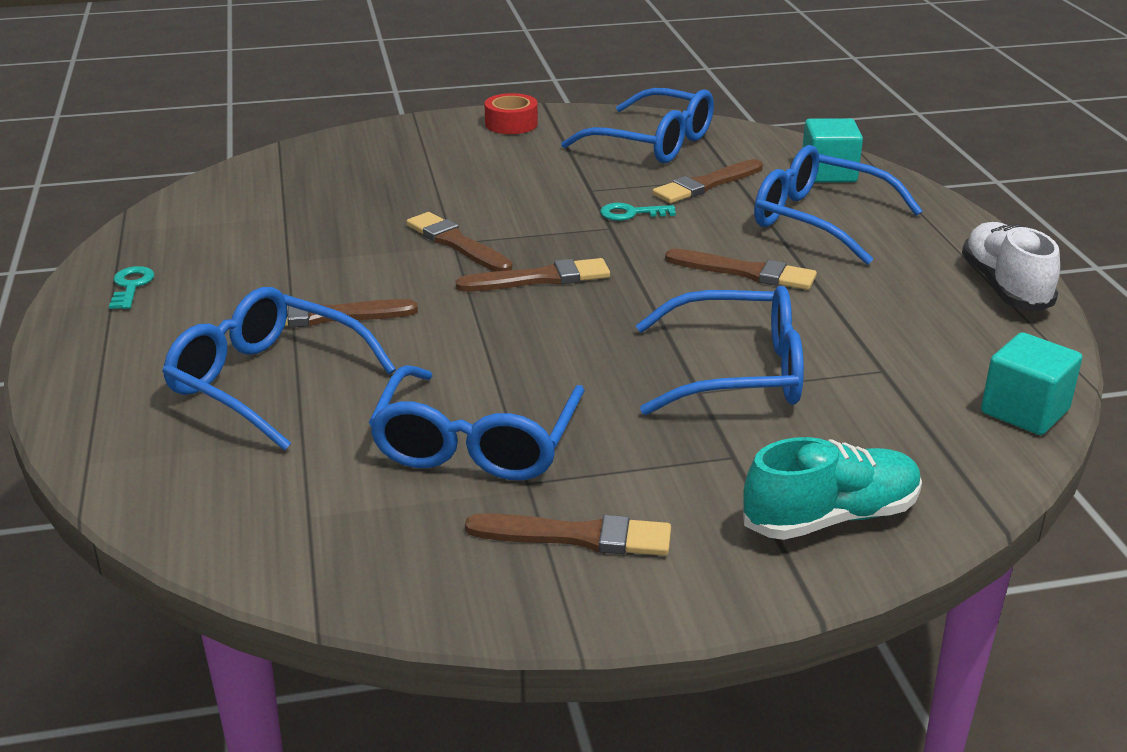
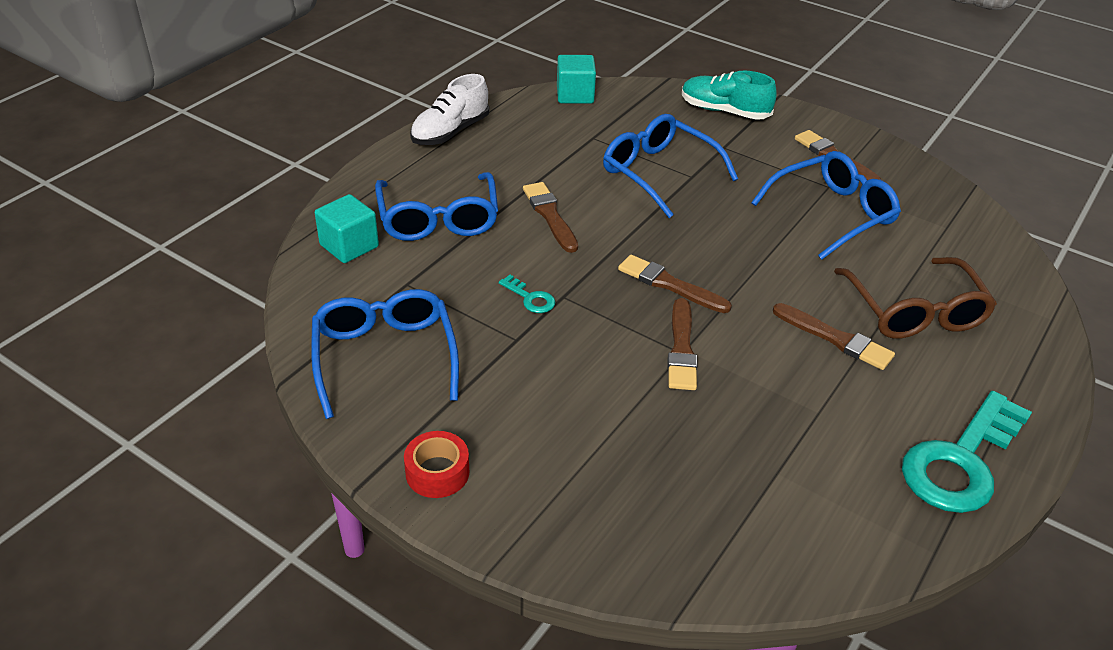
camera: 135 degrees left, 10 degrees up
(131, 286) = (960, 462): turquoise key -> turquoise key, size x2.38
(267, 382) = (914, 311): blue glasses -> brown glasses
(706, 184) = (437, 289): brown brush -> none

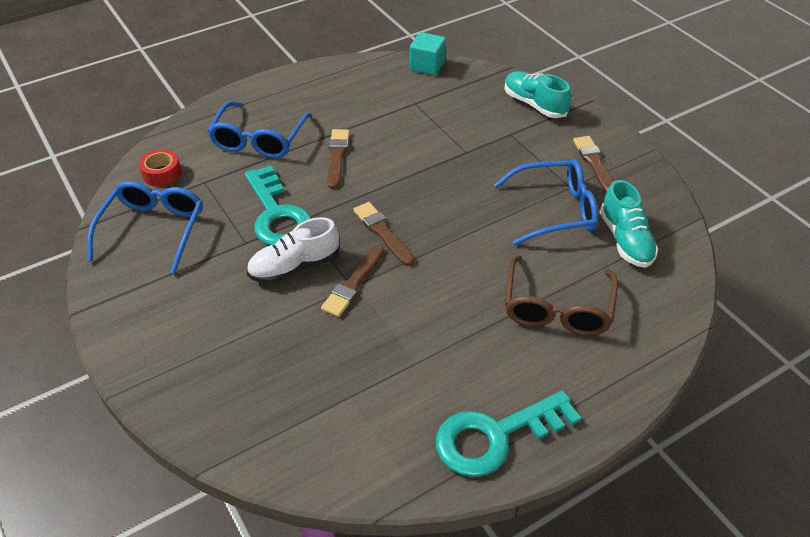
camera: 25 degrees right, 5 degrees up
(349, 246) = (187, 145): turquoise cube -> none
(437, 472) = (128, 319): red tape -> red tape (162, 173)
(450, 132) = (315, 76): white shoe -> white shoe (294, 267)
(530, 298) = (277, 215): turquoise key -> turquoise key, size x2.38
(659, 173) = (442, 143): blue glasses -> none
(835, 338) = (475, 310): brown brush -> none
(924, 225) = (625, 240): none -> turquoise shoe

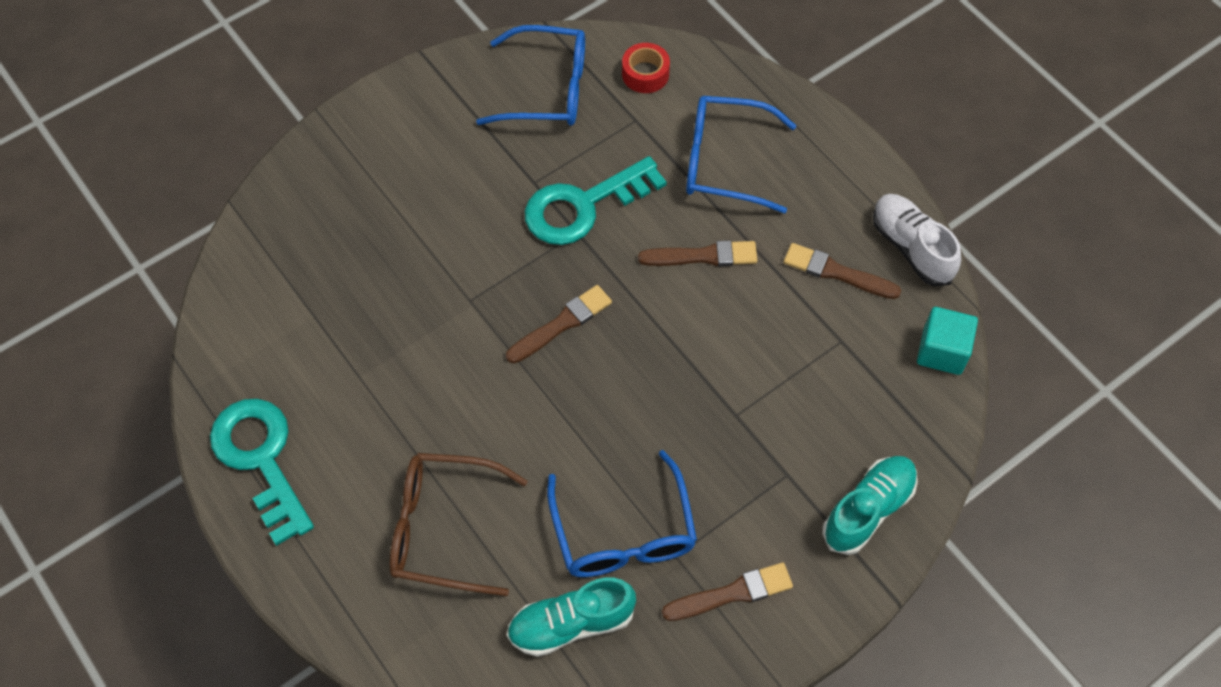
camera: 85 degrees right, 15 degrees up
(294, 267) = (497, 238): white shoe -> white shoe (911, 247)
(353, 283) = (474, 301): brown brush -> brown brush (837, 272)

